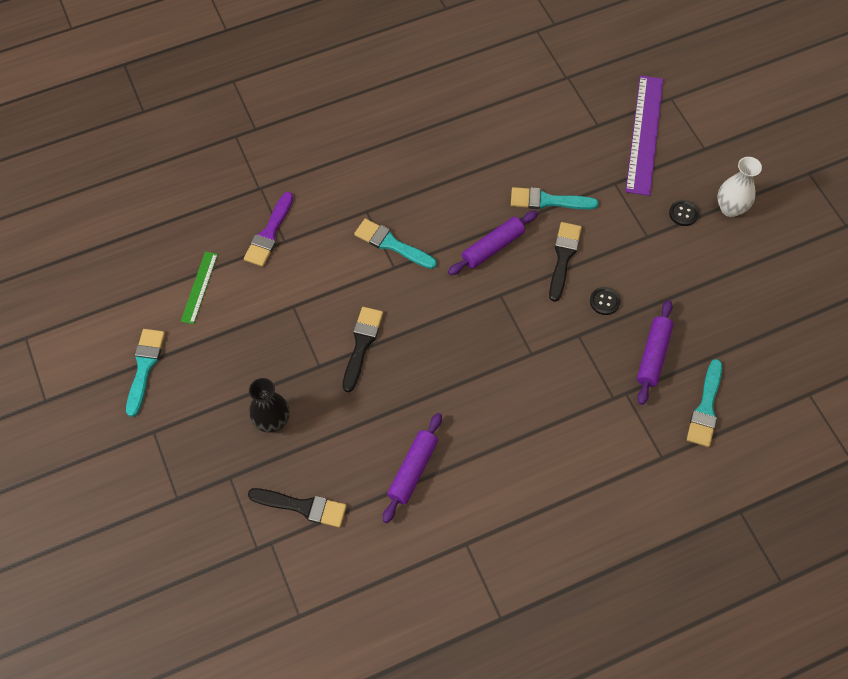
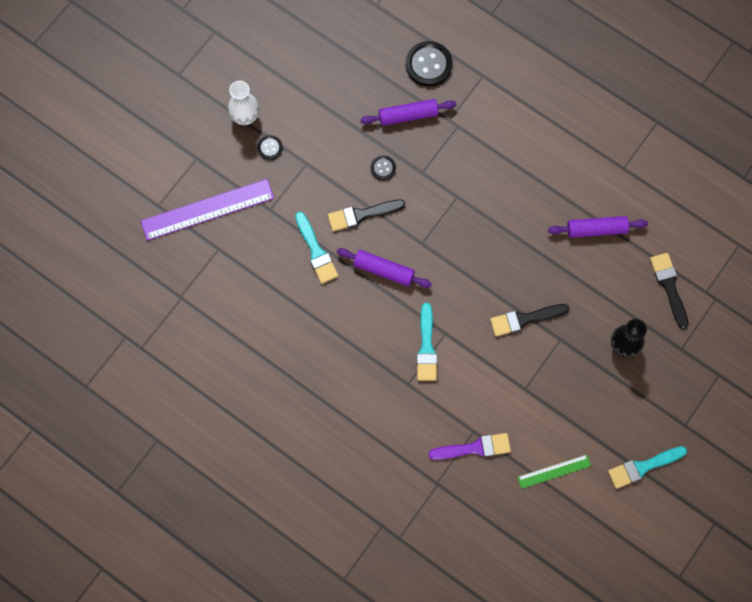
camera: 120 degrees left, 10 degrees up
(705, 408) = (428, 64): turquoise brush -> black button

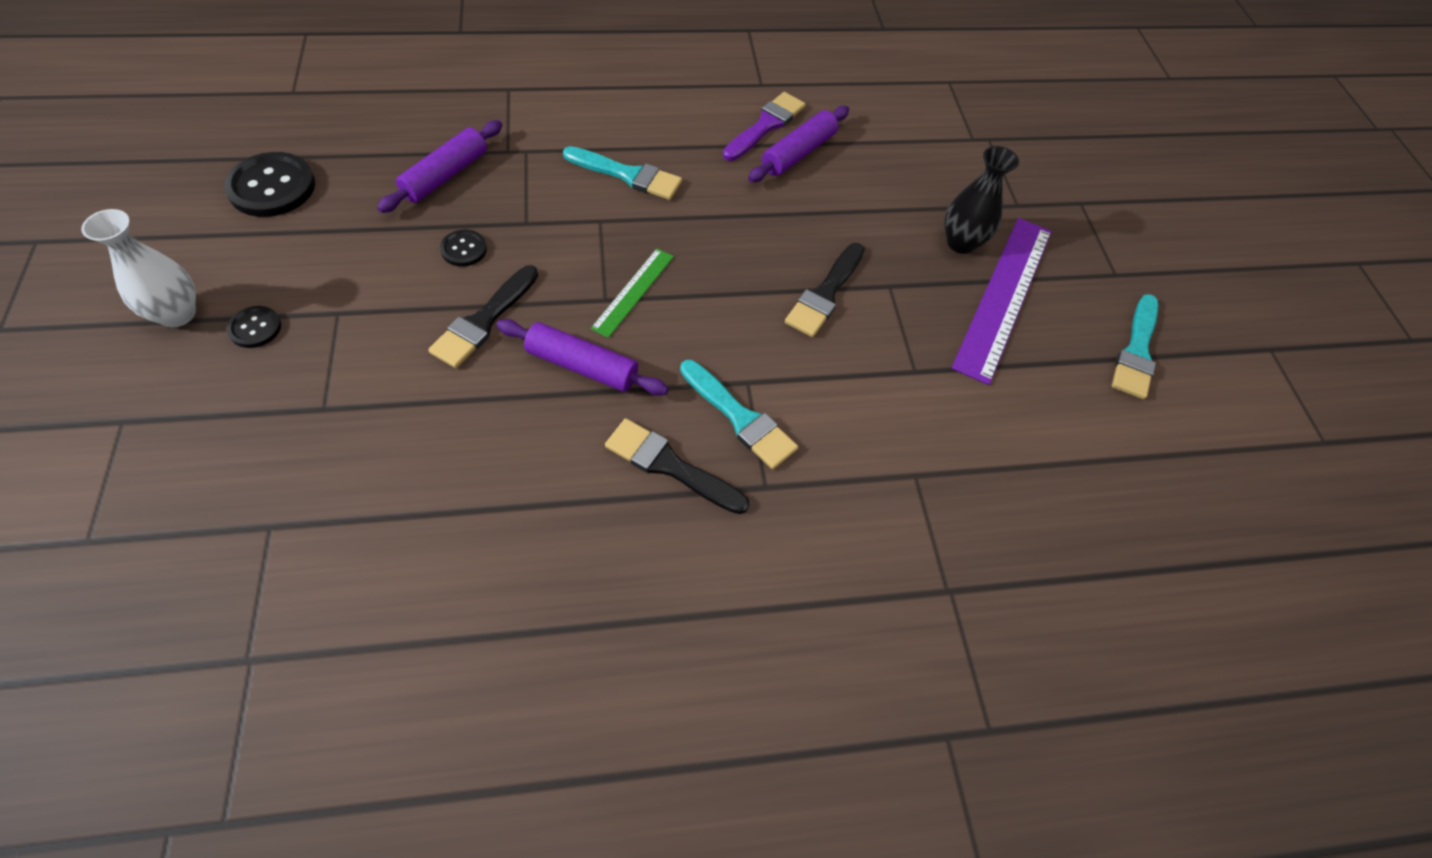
camera: 50 degrees left, 15 degrees down
(207, 209) = (201, 480): purple ruler -> purple ruler (1004, 296)
(316, 251) = (453, 412): turquoise brush -> turquoise brush (628, 175)
(384, 270) = (582, 366): purple rolling pin -> purple rolling pin turned 45 degrees clockwise
(428, 64) = (424, 113): black button -> black button (272, 187)
(474, 448) = (940, 496): purple brush -> purple brush (766, 125)
(554, 471) = (1060, 440): green ruler -> green ruler (633, 291)
(669, 286) = (933, 157): black brush -> black brush (670, 466)

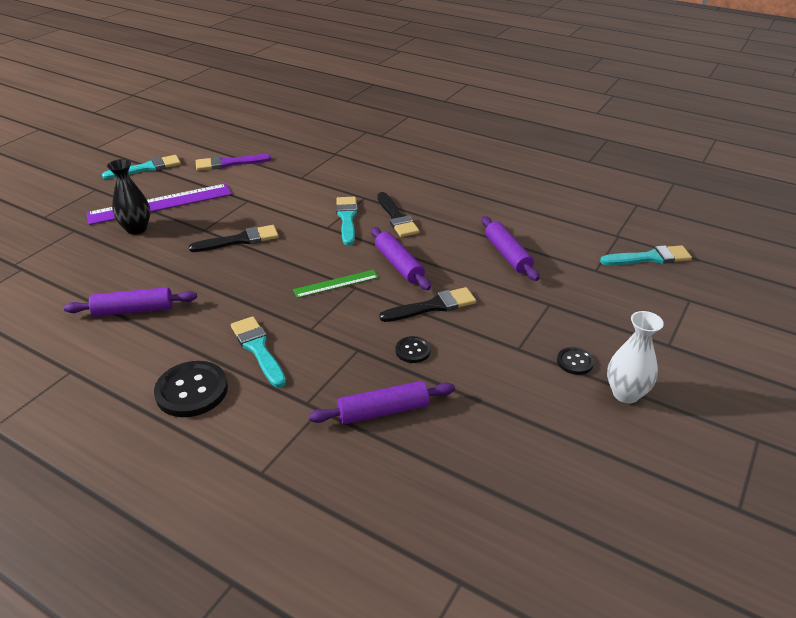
camera: 135 degrees left, 20 degrees down
(170, 621) = (650, 258): none -> turquoise brush
(272, 187) = (525, 467): black button -> black button (192, 391)
(434, 480) = (507, 255): none -> purple rolling pin
(766, 125) = (121, 338): purple brush -> purple brush (228, 163)

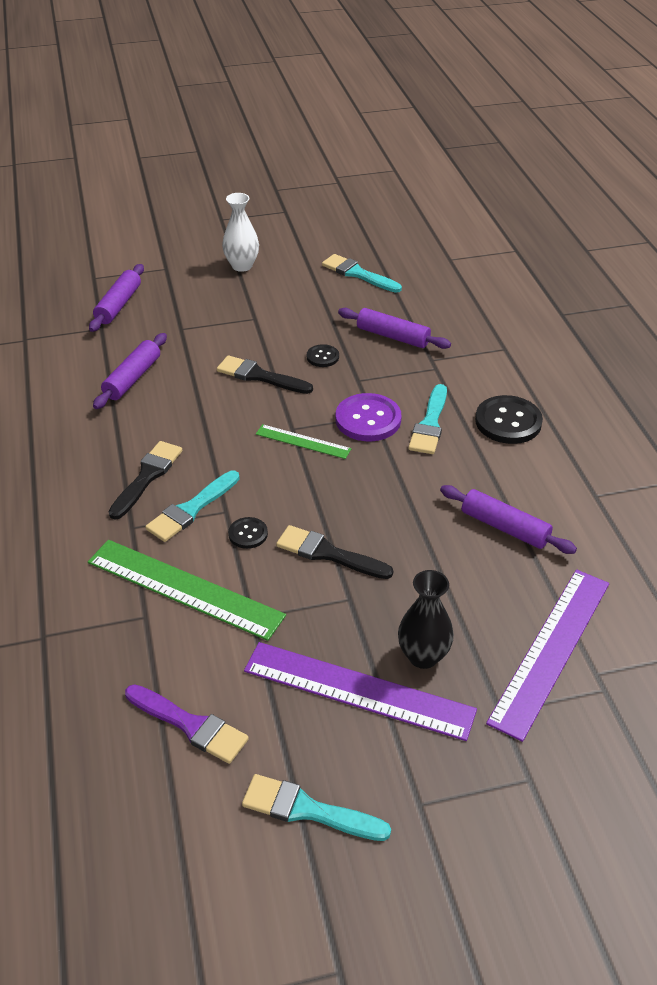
camera: 135 degrees left, 5 degrees up
(58, 265) = (551, 650): none -> purple ruler
(298, 192) = (184, 588): none -> green ruler
(310, 324) = (368, 419): none -> purple button
(399, 265) = (228, 425): purple rolling pin -> purple rolling pin (119, 305)
(575, 362) = (236, 293): black button -> black button (248, 534)
(650, 258) = (47, 312): turquoise brush -> turquoise brush (358, 274)

